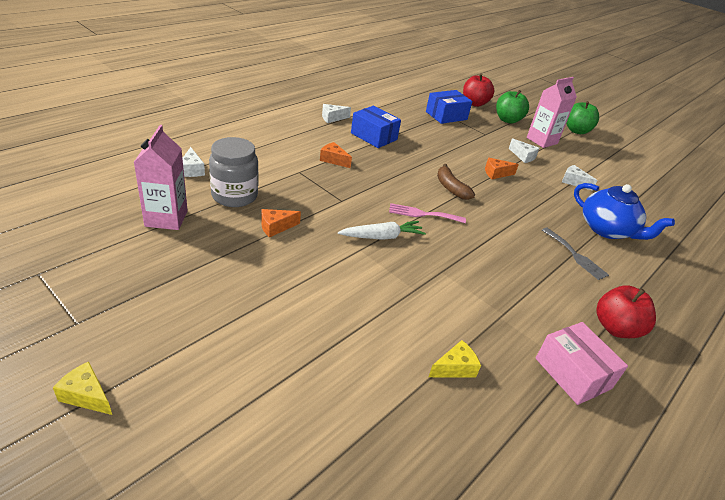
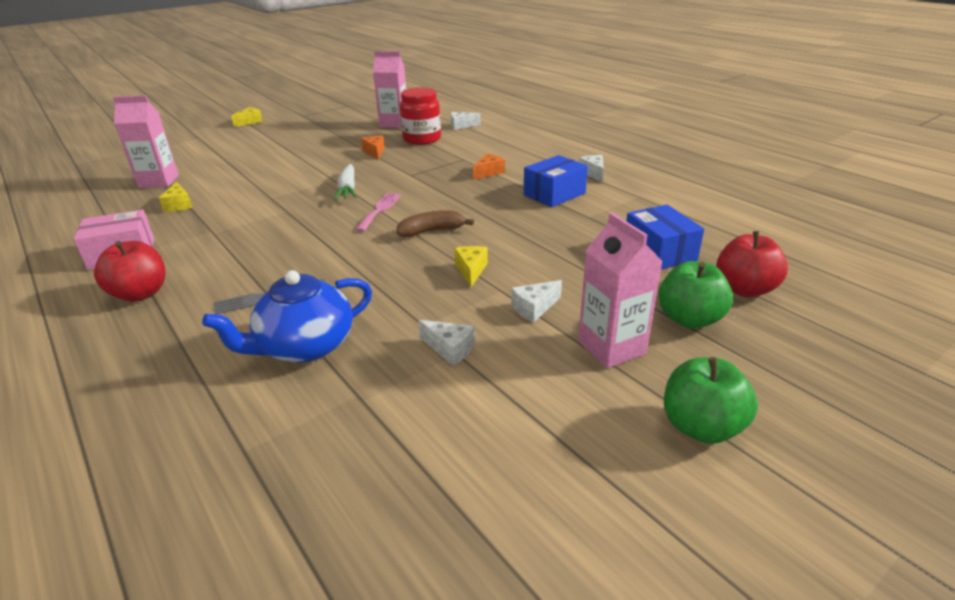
camera: 105 degrees right, 5 degrees down
(234, 196) = (422, 139): grey jar -> red jar
(389, 427) = (159, 181): none -> pink carton
(496, 173) = (471, 270): orange cheese -> yellow cheese
(573, 182) = (450, 349): white cheese -> white cheese turned 75 degrees clockwise

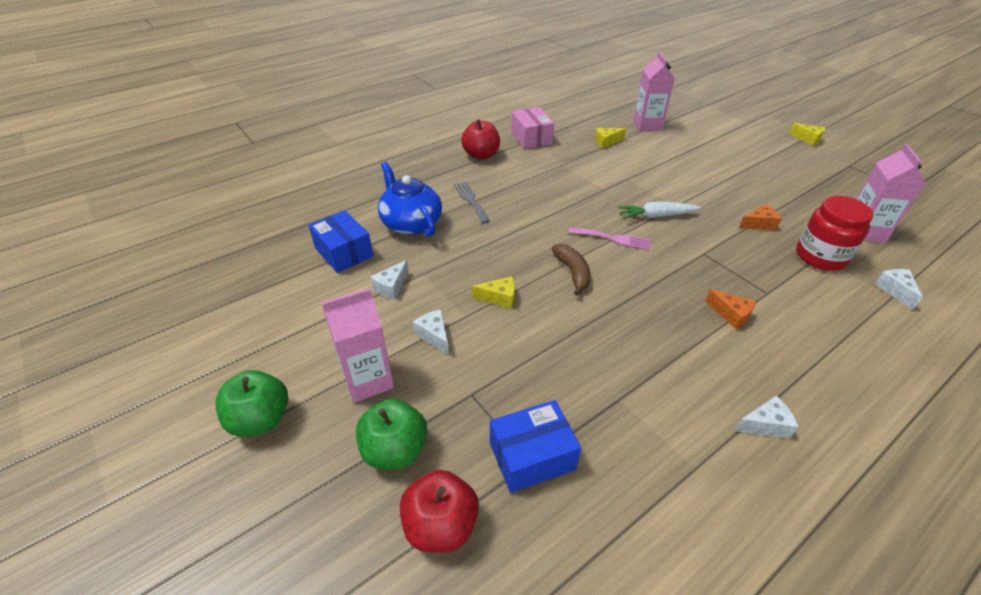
camera: 90 degrees right, 10 degrees up
(554, 194) = (680, 372): blue box -> blue box (344, 252)

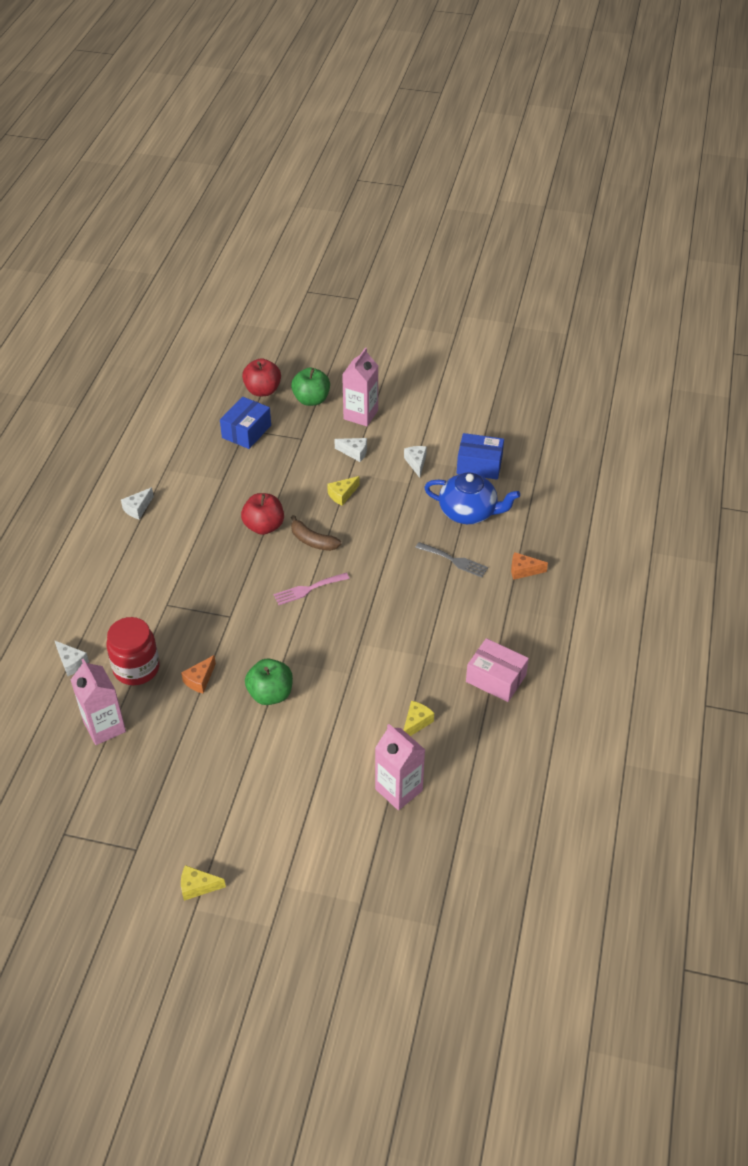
camera: 140 degrees right, 5 degrees up
(261, 419) = (387, 375): green apple -> green apple (270, 694)
(481, 155) = (511, 619): red apple -> red apple (264, 526)
(656, 216) = (291, 636): white carrot -> none
(731, 315) = (185, 569): orange cheese -> orange cheese (523, 570)

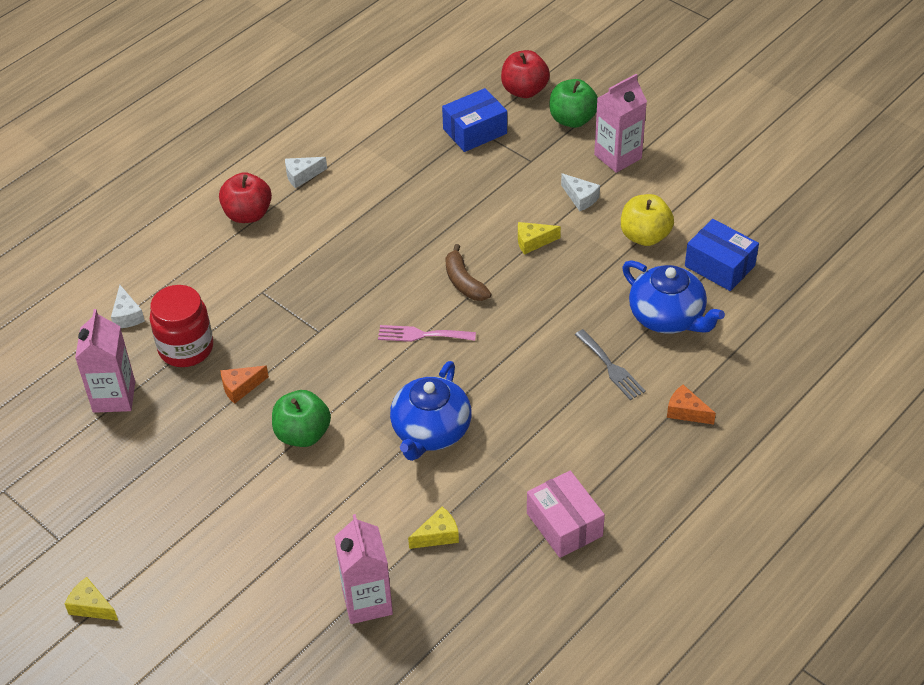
camera: 30 degrees right, 0 degrees up
(264, 526) = (421, 245): red apple -> red apple (248, 214)
(361, 654) = (430, 431): none -> blue teapot
(416, 463) = (645, 236): white cheese -> yellow apple

